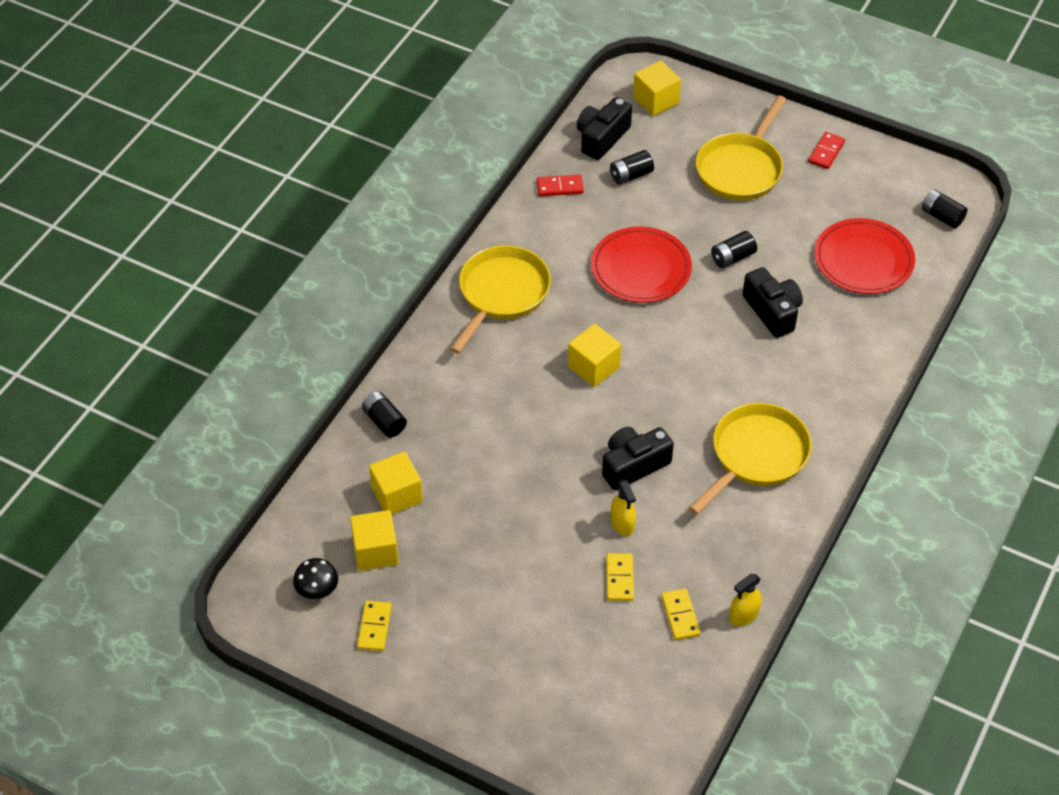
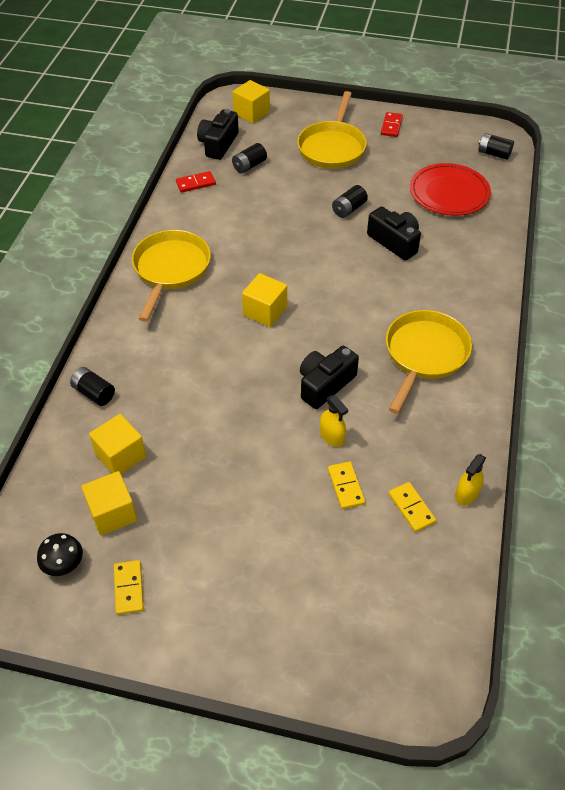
camera: 15 degrees left, 0 degrees up
(641, 268) = (279, 230): red plate -> none

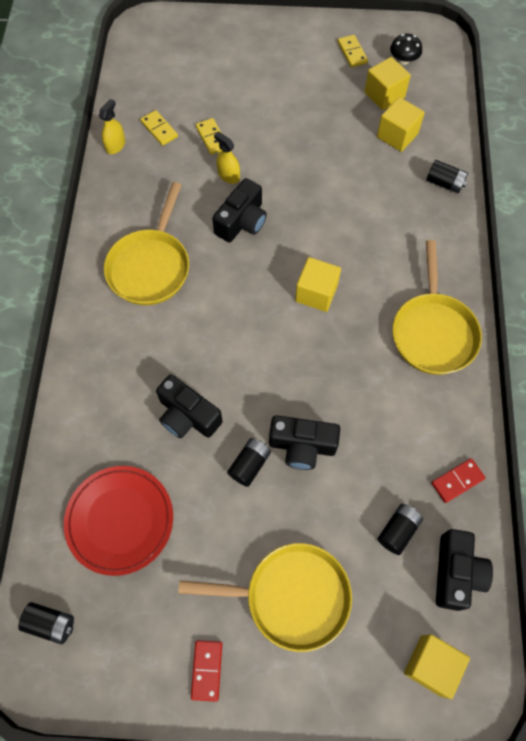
camera: 170 degrees right, 15 degrees up
(305, 214) = (302, 446): none -> black camera
(332, 147) = (290, 596): yellow pan -> yellow pan turned 90 degrees clockwise

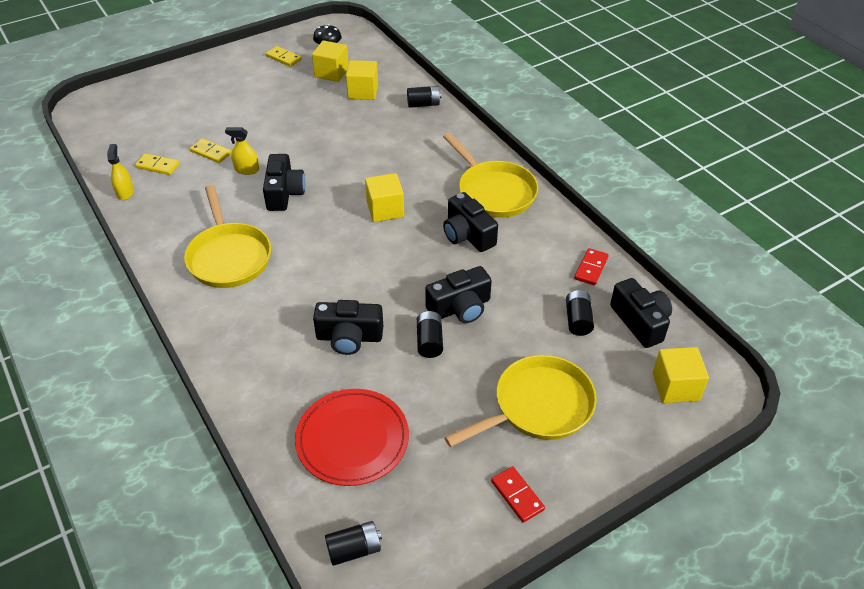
camera: 35 degrees left, 20 degrees down
(369, 368) = (467, 235): none -> black camera

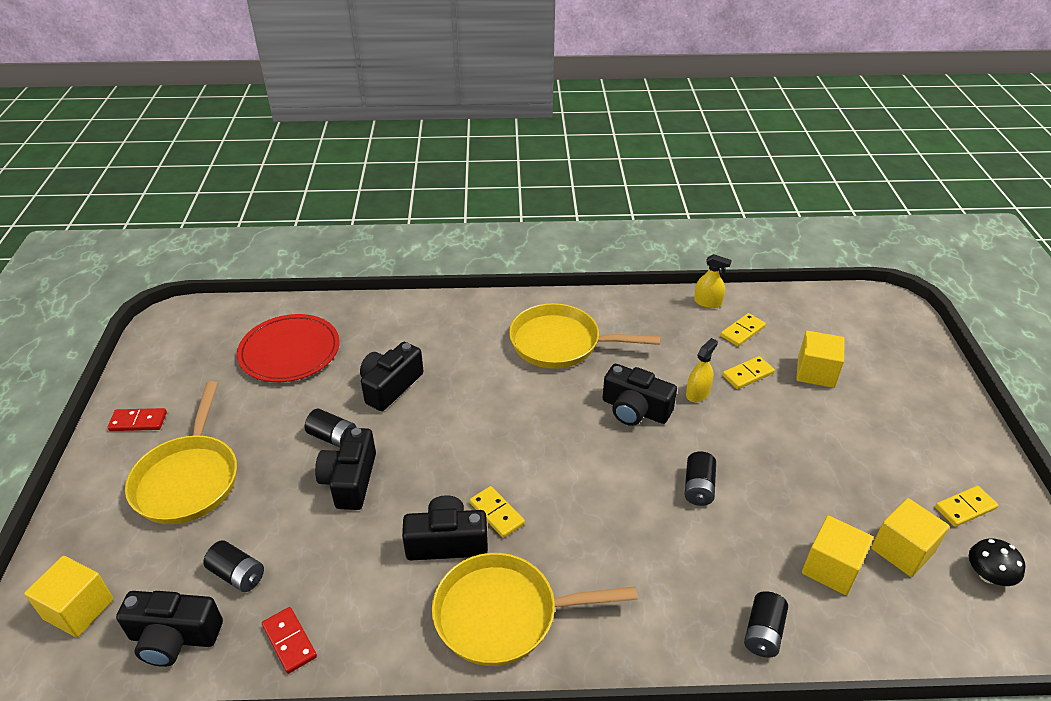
camera: 120 degrees right, 5 degrees down
(354, 549) = (208, 322): black battery -> black battery (698, 487)
(385, 209) = (547, 484): yellow cube -> yellow cube (815, 372)
(427, 222) = (497, 513): none -> yellow domino

